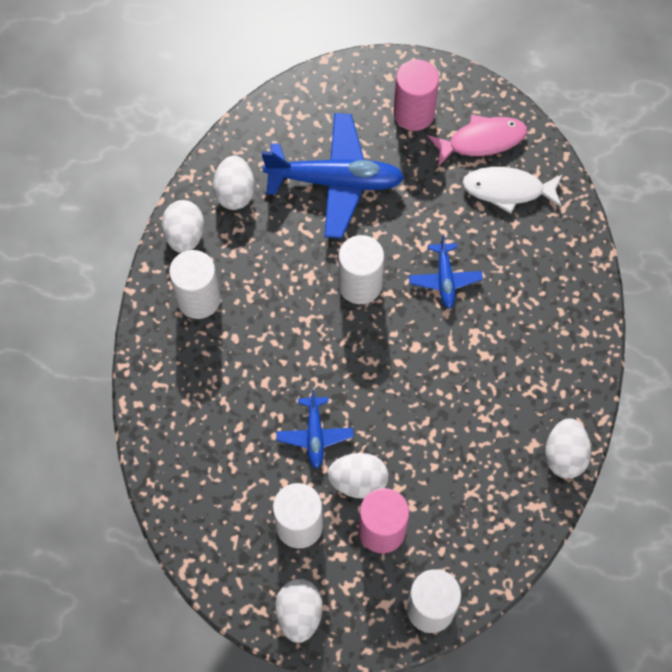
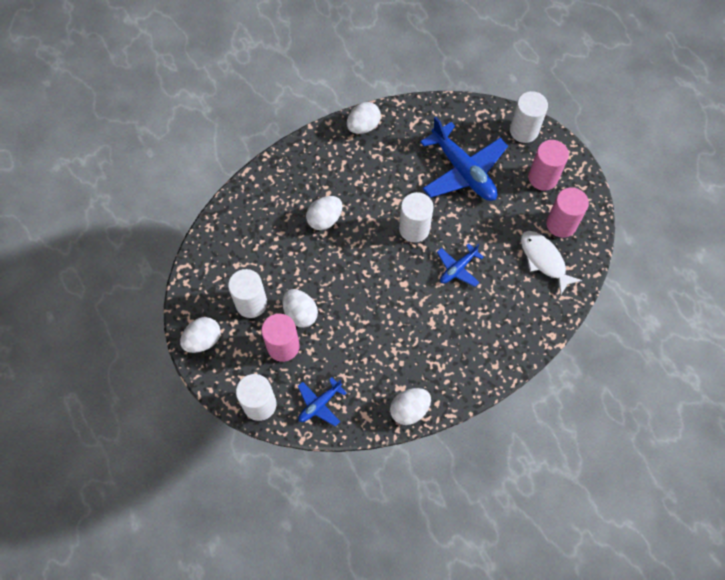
camera: 50 degrees right, 0 degrees up
(199, 299) = (334, 160): white cylinder -> white cylinder (524, 130)
(235, 193) = (409, 130): white egg -> white egg (325, 219)
(314, 435) = (308, 272): blue plane -> blue plane (319, 404)
(482, 141) = (561, 224): pink fish -> pink cylinder

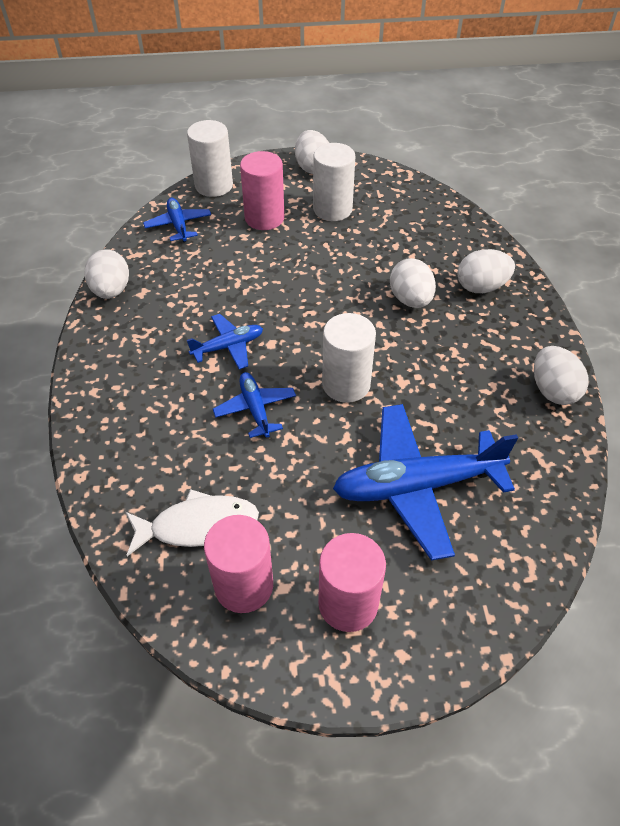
camera: 115 degrees right, 15 degrees down
(300, 313) = (294, 241): white egg -> white egg (481, 287)
(419, 307) = (228, 347): none -> blue plane
(524, 130) = (463, 622): white cylinder -> none

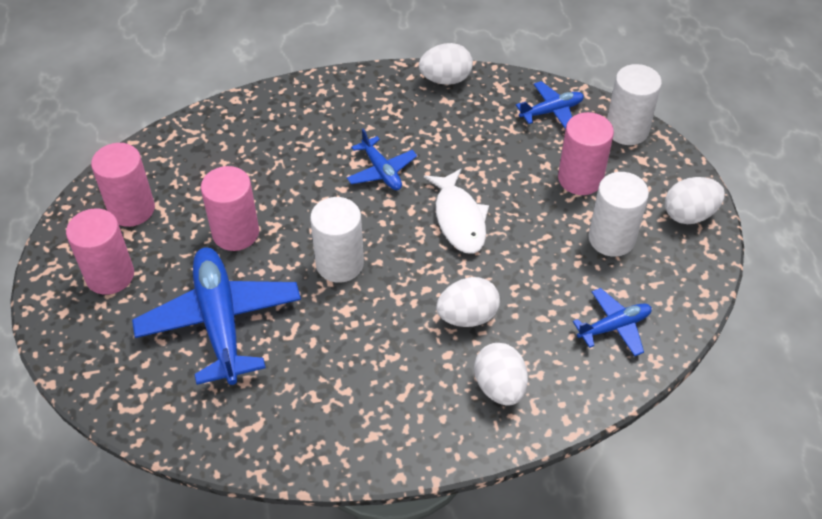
camera: 85 degrees right, 0 degrees up
(198, 526) = (186, 175): white fish -> white fish (459, 219)
(255, 409) = (306, 199): blue plane -> blue plane (614, 327)
(296, 473) = (235, 233): none -> pink cylinder
(553, 390) = (341, 448): white egg -> none

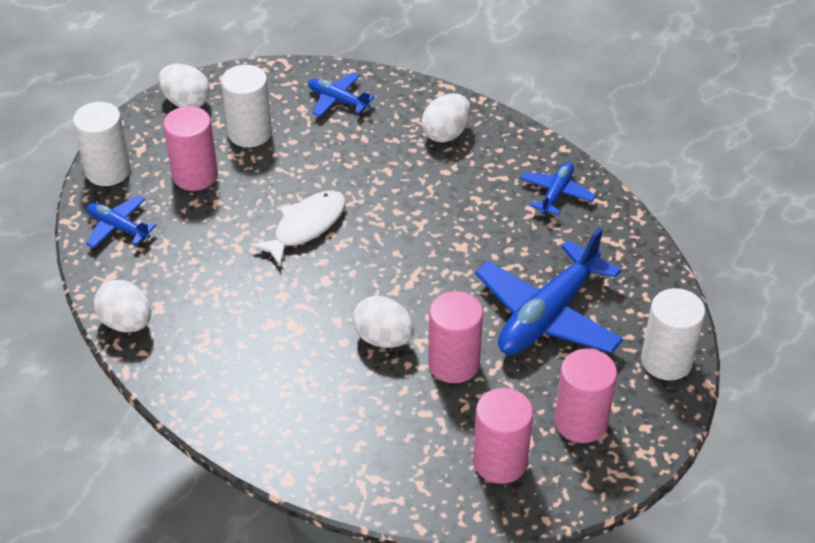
camera: 125 degrees left, 5 degrees down
(339, 264) = (421, 275): white cylinder -> white cylinder (666, 361)
(381, 171) = (292, 305): blue plane -> blue plane (556, 193)
(467, 316) = (401, 176): white egg -> white egg (383, 338)

